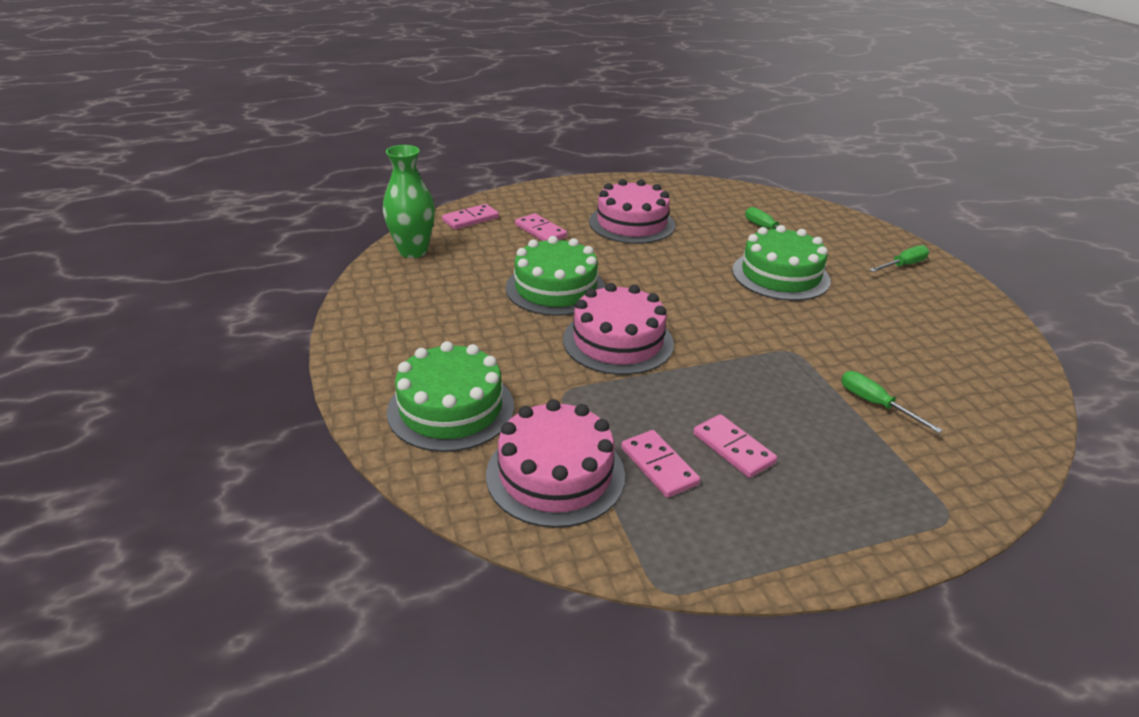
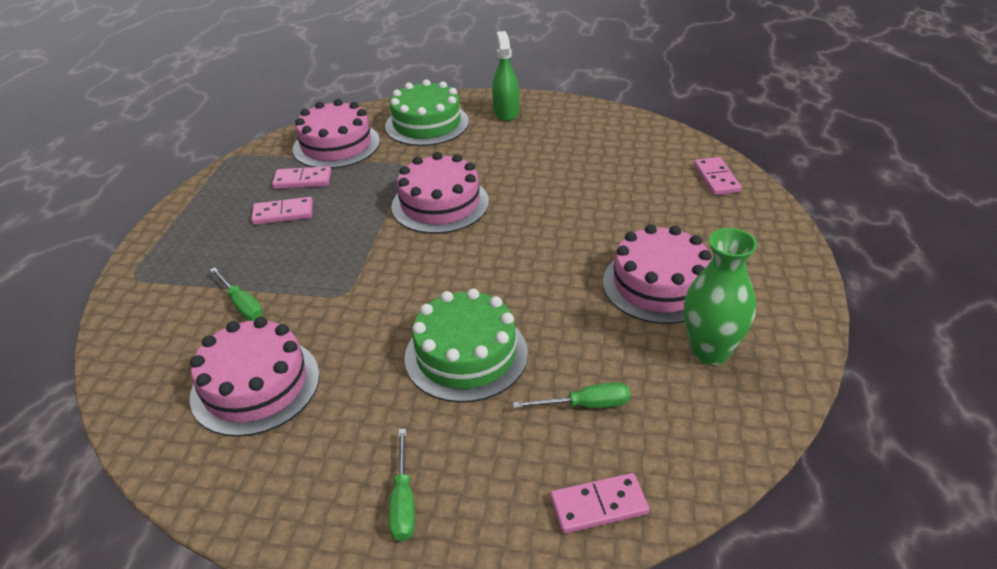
camera: 120 degrees right, 5 degrees up
(389, 352) = (506, 112): none -> green spray bottle
(413, 251) = (657, 139): green vase -> green vase (710, 351)
(540, 231) = (668, 214): pink domino -> pink domino (598, 506)
(555, 288) = (544, 195): green cake -> none
(875, 404) = (242, 305): green screwdriver -> green screwdriver turned 60 degrees clockwise
(924, 353) = (255, 385): none -> pink cake

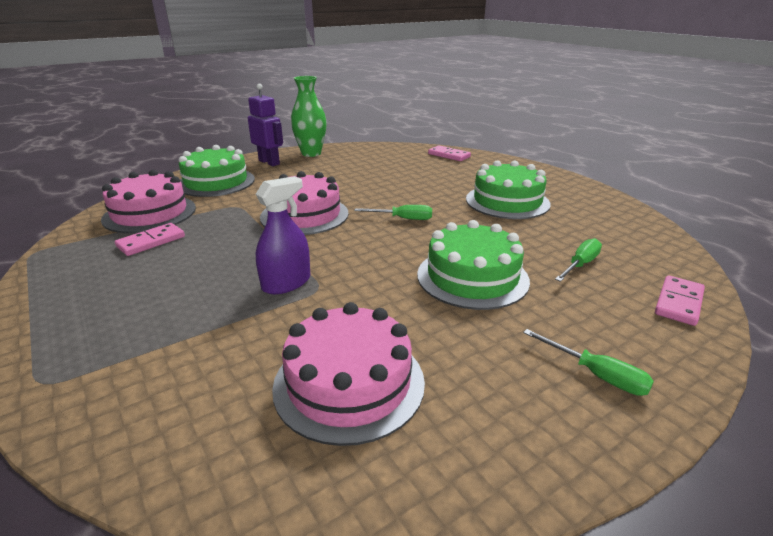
camera: 45 degrees left, 10 degrees down
(242, 305) = (231, 339): green screwdriver -> green screwdriver (403, 219)
(283, 213) = (167, 266): pink domino -> none
(331, 275) = (286, 283): none -> purple spray bottle
(506, 112) = (269, 162): green spray bottle -> purple robot
(659, 284) = (507, 201): pink cake -> green cake
(710, 351) = (582, 216): green vase -> green vase (311, 153)

